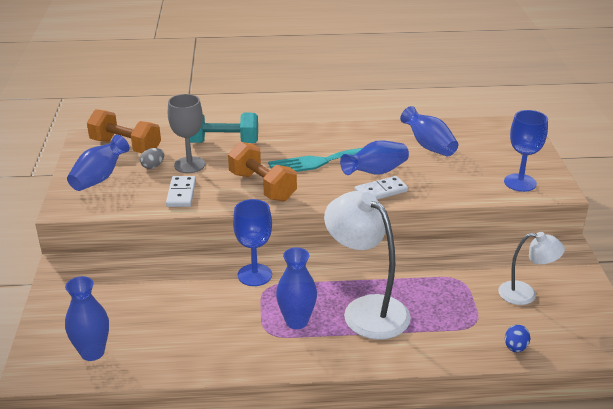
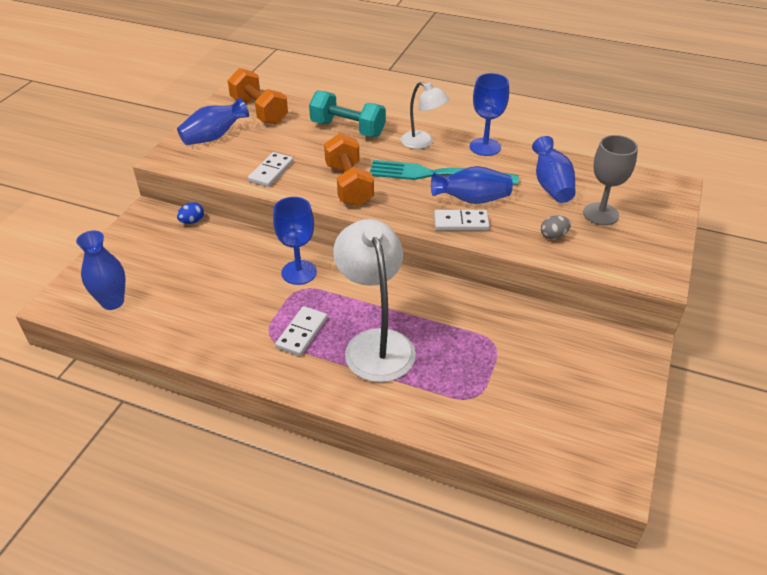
camera: 25 degrees right, 10 degrees up
(153, 166) = (267, 137): grey egg -> grey egg (553, 236)
(189, 165) = (300, 144): grey goblet -> grey goblet (601, 214)
(296, 321) = (302, 333): blue vase -> white domino
(515, 348) = (497, 440): blue egg -> blue egg (192, 221)
(520, 183) = (621, 255): blue goblet -> blue goblet (485, 147)
(525, 294) = (553, 383): white lamp -> white lamp (422, 143)

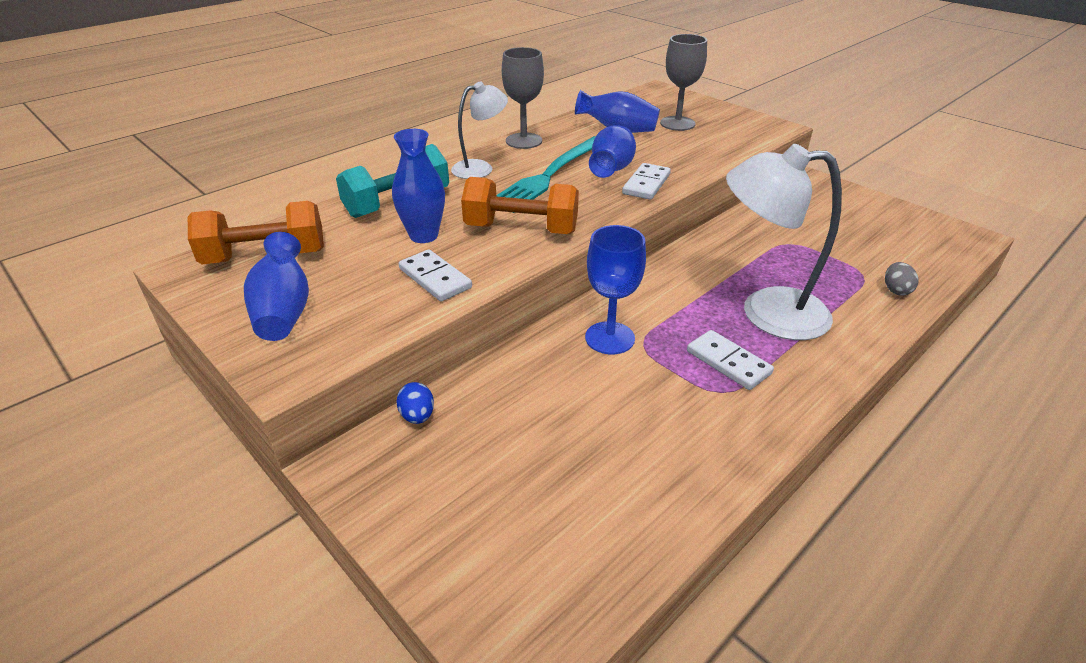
camera: 65 degrees left, 5 degrees down
(112, 302) = (565, 560): blue vase -> blue vase (424, 236)
(485, 147) = (524, 141): blue goblet -> grey goblet
(553, 236) = (697, 149): grey egg -> grey egg (896, 290)

